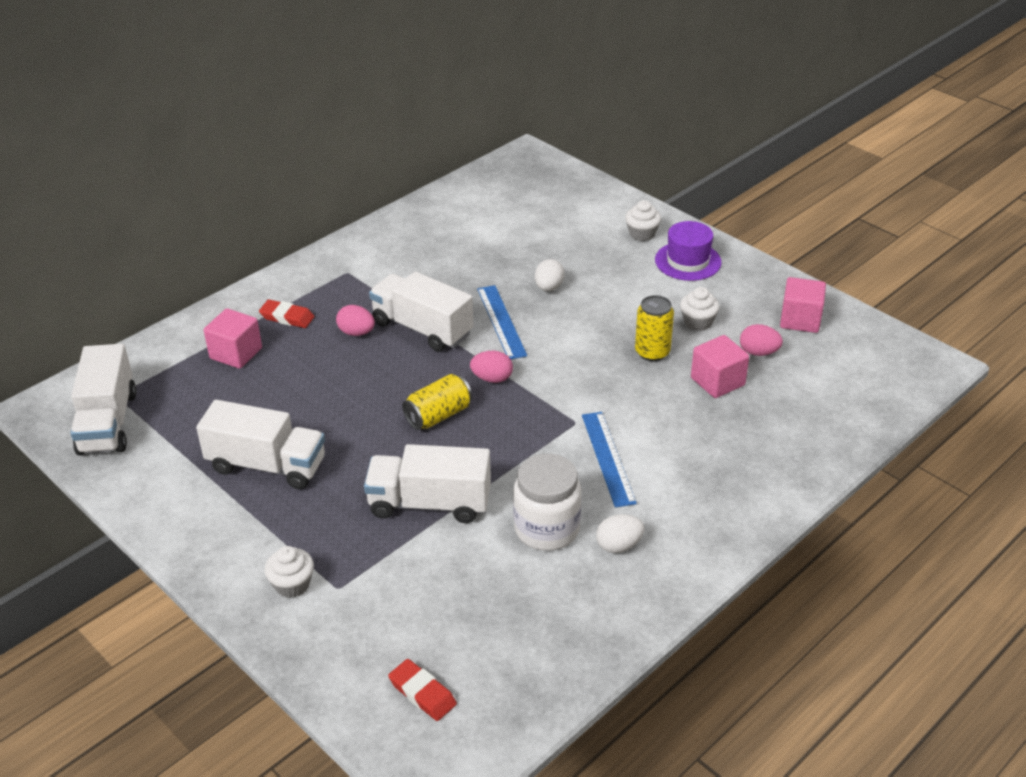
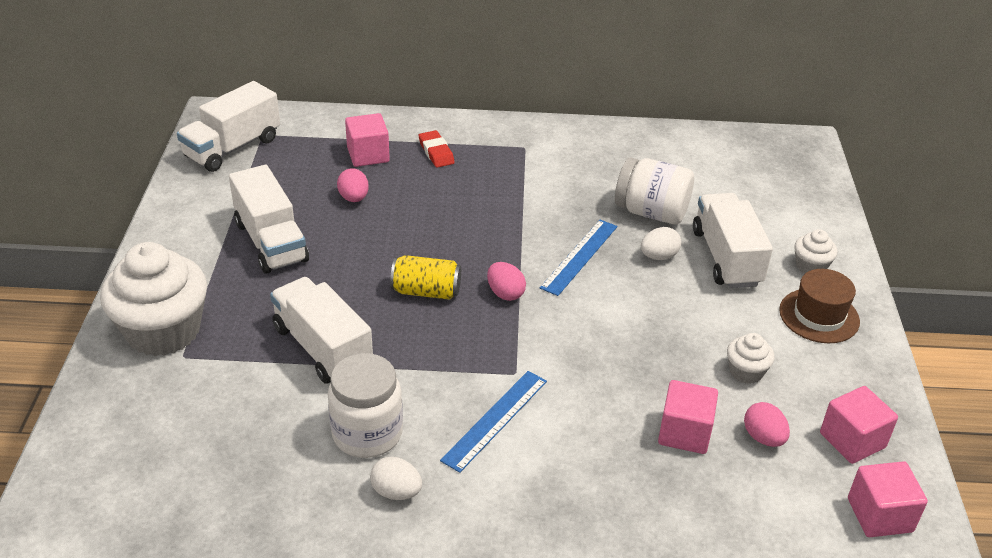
camera: 45 degrees right, 0 degrees up
(292, 585) = (163, 331): white cupcake -> white cupcake, size x2.20
(356, 333) = (464, 193): pink egg -> pink egg (354, 198)
(422, 328) = (513, 222): white truck -> white truck (726, 258)
(422, 693) = (115, 472): red eraser -> none
(502, 262) = (651, 212): none -> white jar
(652, 352) = (665, 366): yellow can -> none
(688, 261) = (819, 316): purple hat -> brown hat
(864, 349) = (879, 515): none -> pink cube

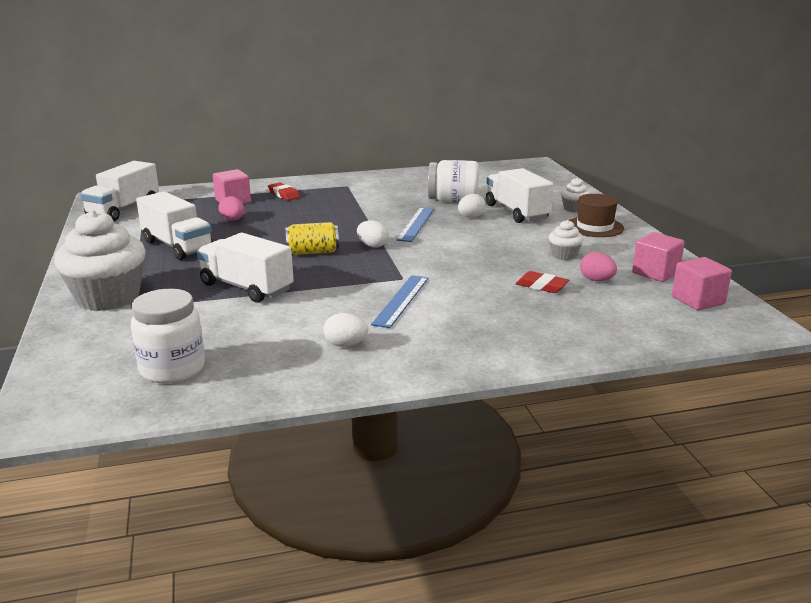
camera: 15 degrees left, 15 degrees down
(367, 434) = (306, 321): white jar -> white jar (172, 369)
(505, 293) = (372, 245): pink egg -> white egg
(684, 433) = (541, 286): pink cube -> red eraser

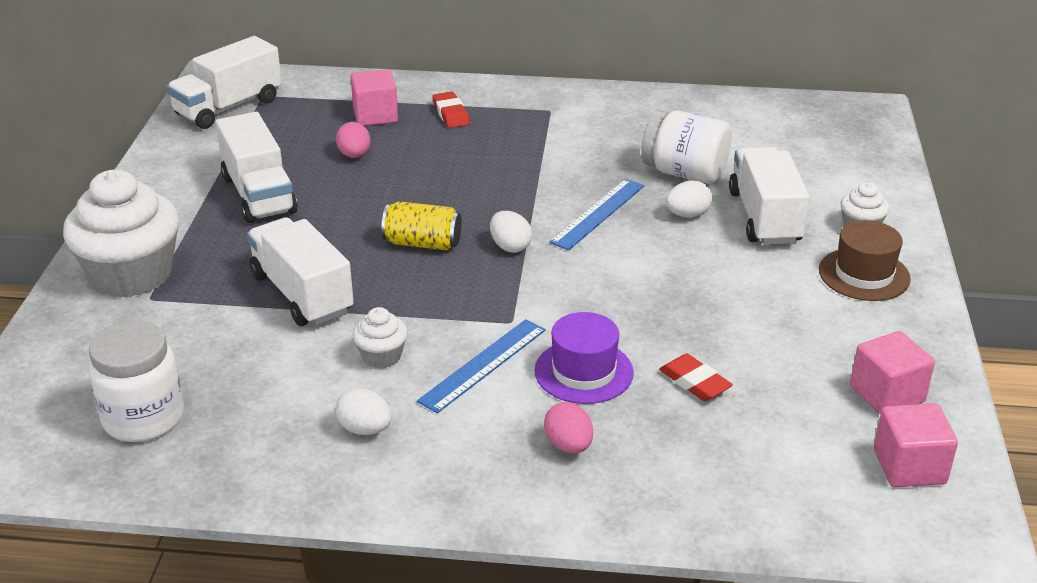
camera: 20 degrees right, 10 degrees up
(469, 293) = (583, 372): none -> purple hat
(564, 255) = (772, 326): white cupcake -> white cupcake (381, 356)
(596, 280) = (784, 389): pink egg -> pink egg (568, 445)

